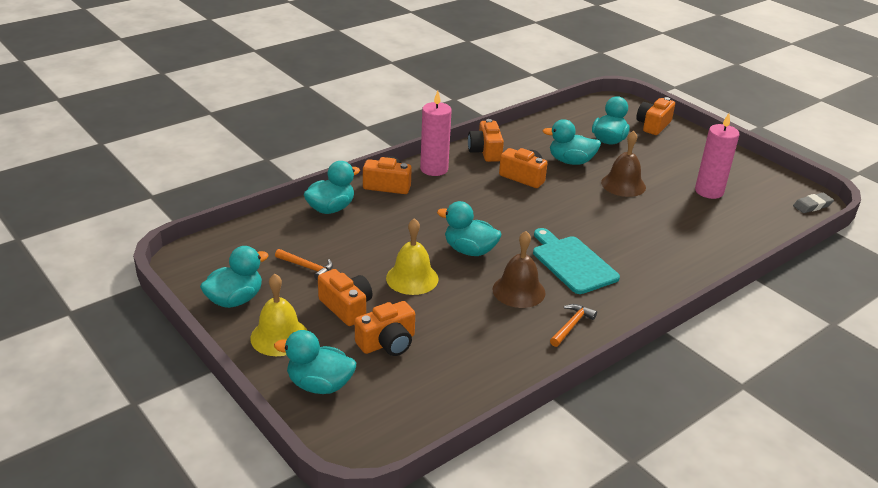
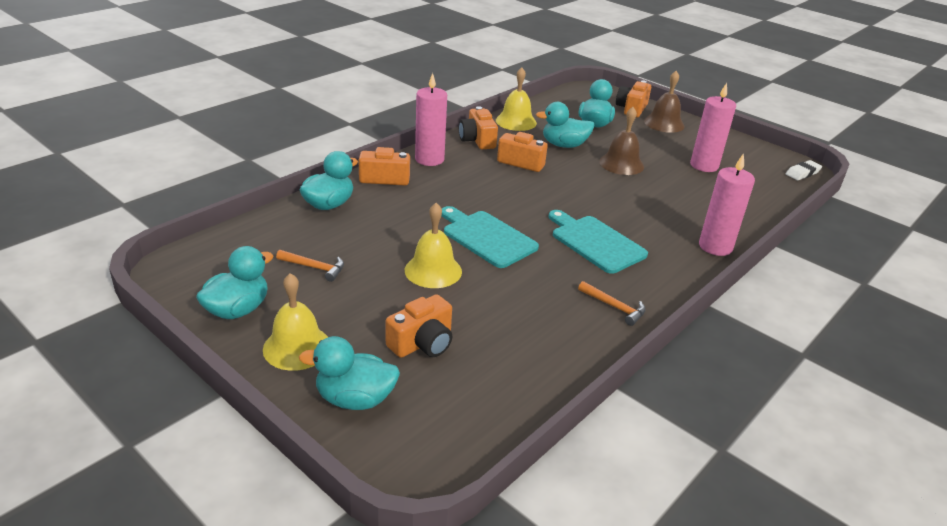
camera: 10 degrees left, 0 degrees up
(346, 307) = (368, 308): orange camera -> none
(469, 250) = (487, 237): turquoise duck -> turquoise cutting board
(518, 291) = (549, 275): brown bell -> brown bell (664, 123)
(529, 133) = (516, 121): none -> yellow bell
(571, 326) = (614, 307): orange hammer -> orange hammer turned 105 degrees clockwise
(690, 276) = (715, 246): none -> pink candle
(812, 206) = (802, 173): grey eraser -> white eraser

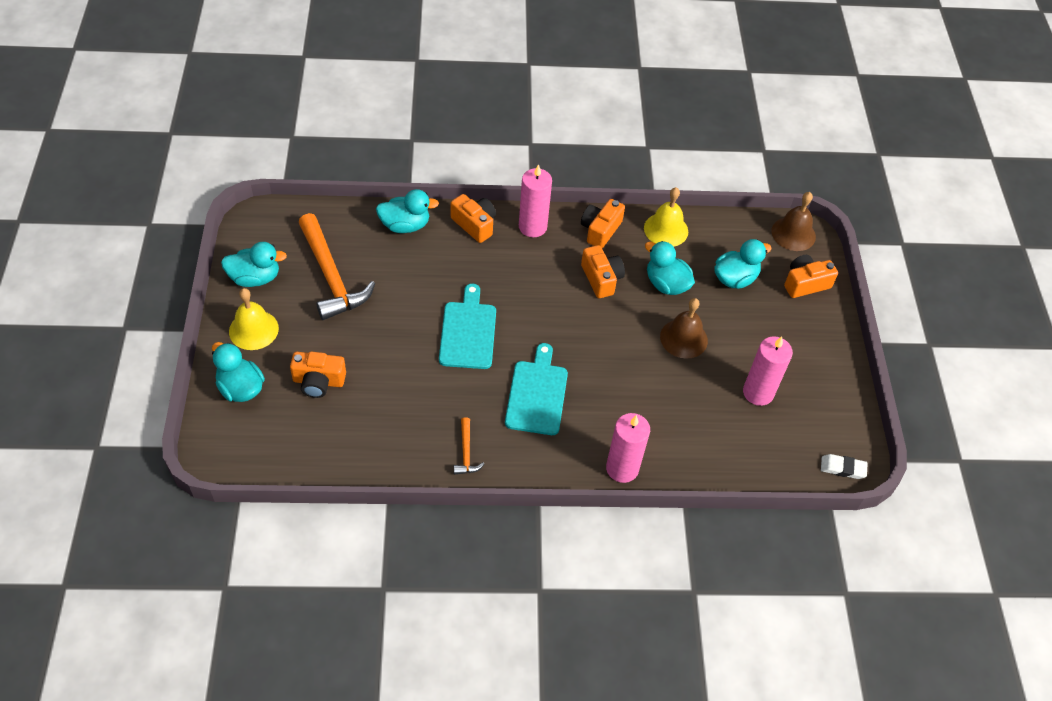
camera: 45 degrees right, 20 degrees up
(314, 267) = (331, 276): orange hammer -> orange hammer, size x2.23
(433, 270) = (395, 333): yellow bell -> none
(664, 123) = (807, 322): brown bell -> brown bell (793, 234)

